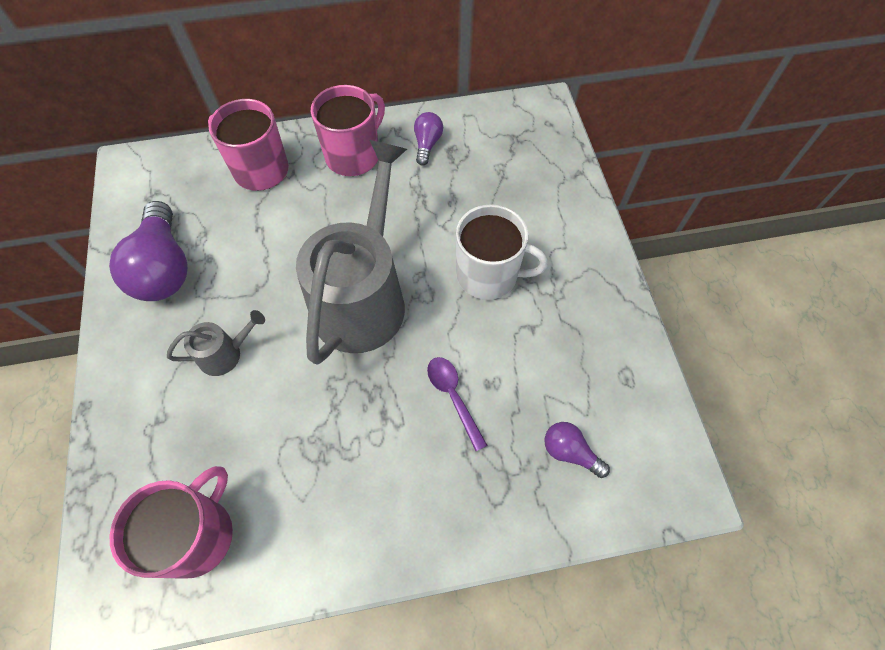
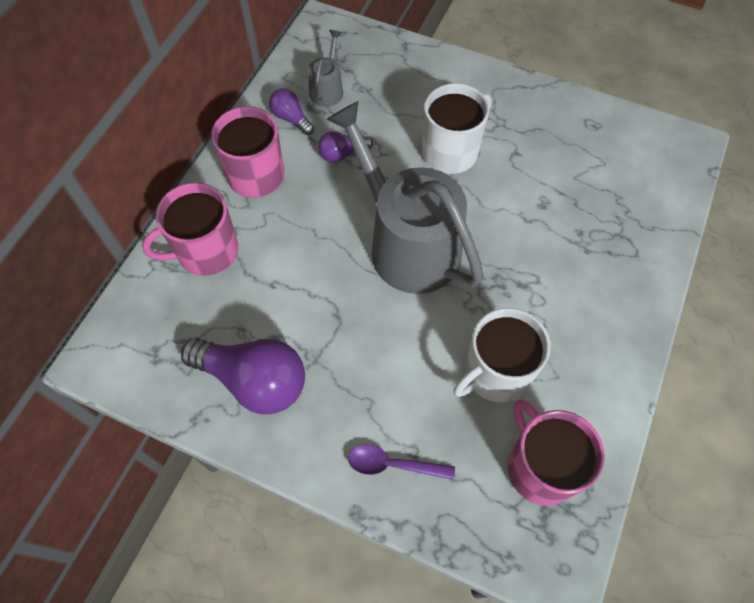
camera: 55 degrees left, 0 degrees up
(225, 354) = (386, 371): grey watering can -> grey watering can (327, 89)
(274, 442) = (495, 373): none -> white mug
(453, 397) = (538, 232): purple spoon -> purple spoon (393, 464)
(569, 452) = (625, 189): purple light bulb -> purple light bulb (342, 154)

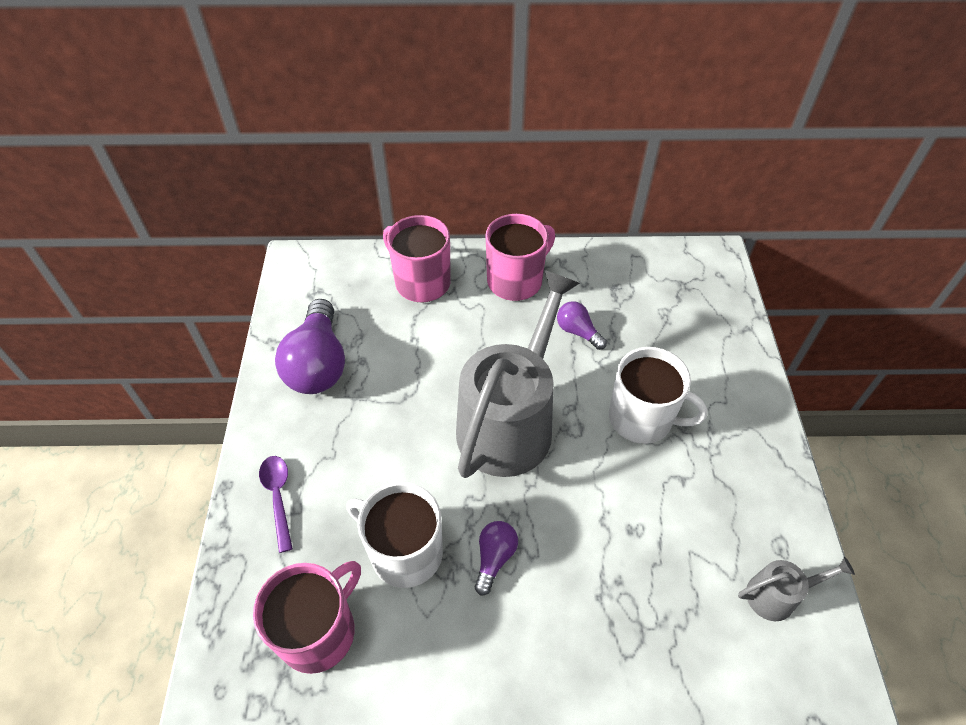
camera: 65 degrees right, 10 degrees down
(291, 118) = (591, 279): purple light bulb -> purple light bulb (494, 558)
(327, 89) = (643, 291): grey watering can -> grey watering can (777, 595)

